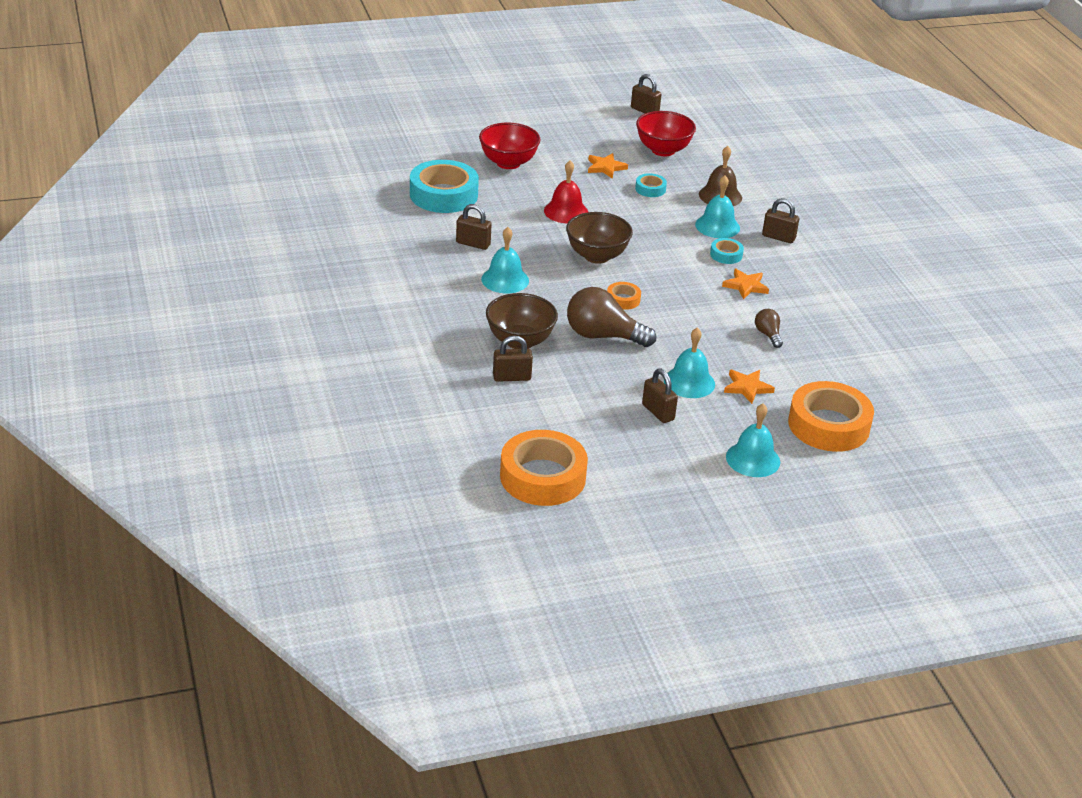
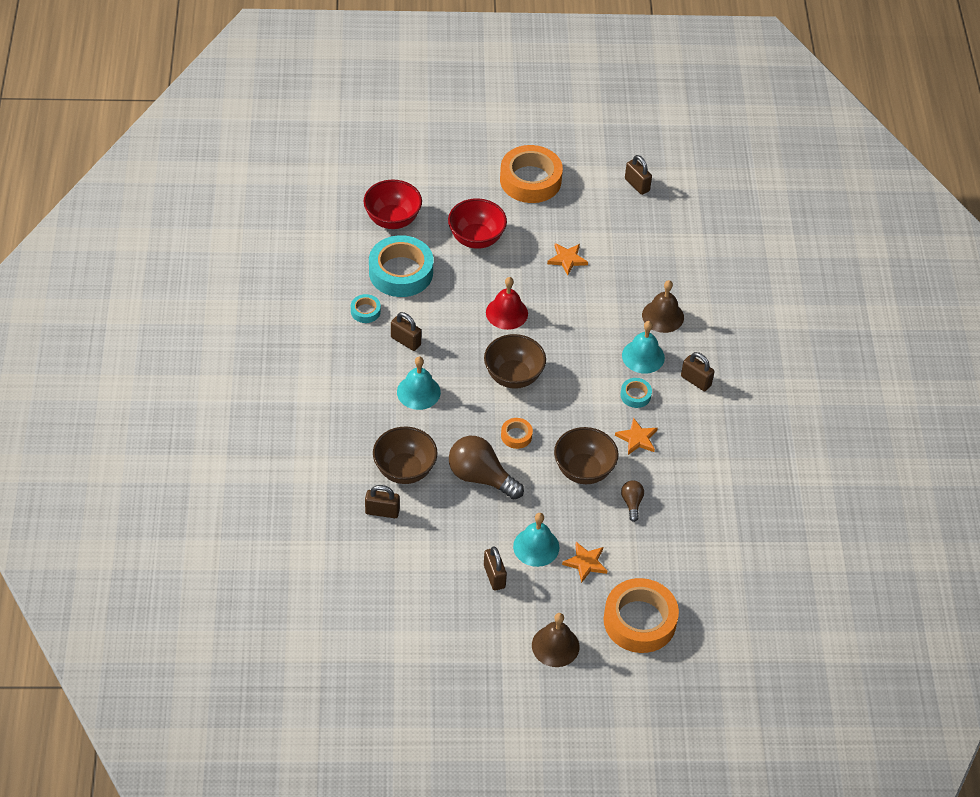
camera: 15 degrees right, 15 degrees up
(542, 477) = (368, 629): orange tape -> orange tape (530, 180)
(650, 189) = (598, 296): turquoise tape -> turquoise tape (365, 311)
(663, 150) = (632, 244): red bowl -> red bowl (392, 219)
(706, 316) = (584, 470): none -> brown bowl
(753, 459) = (555, 646): turquoise bell -> brown bell

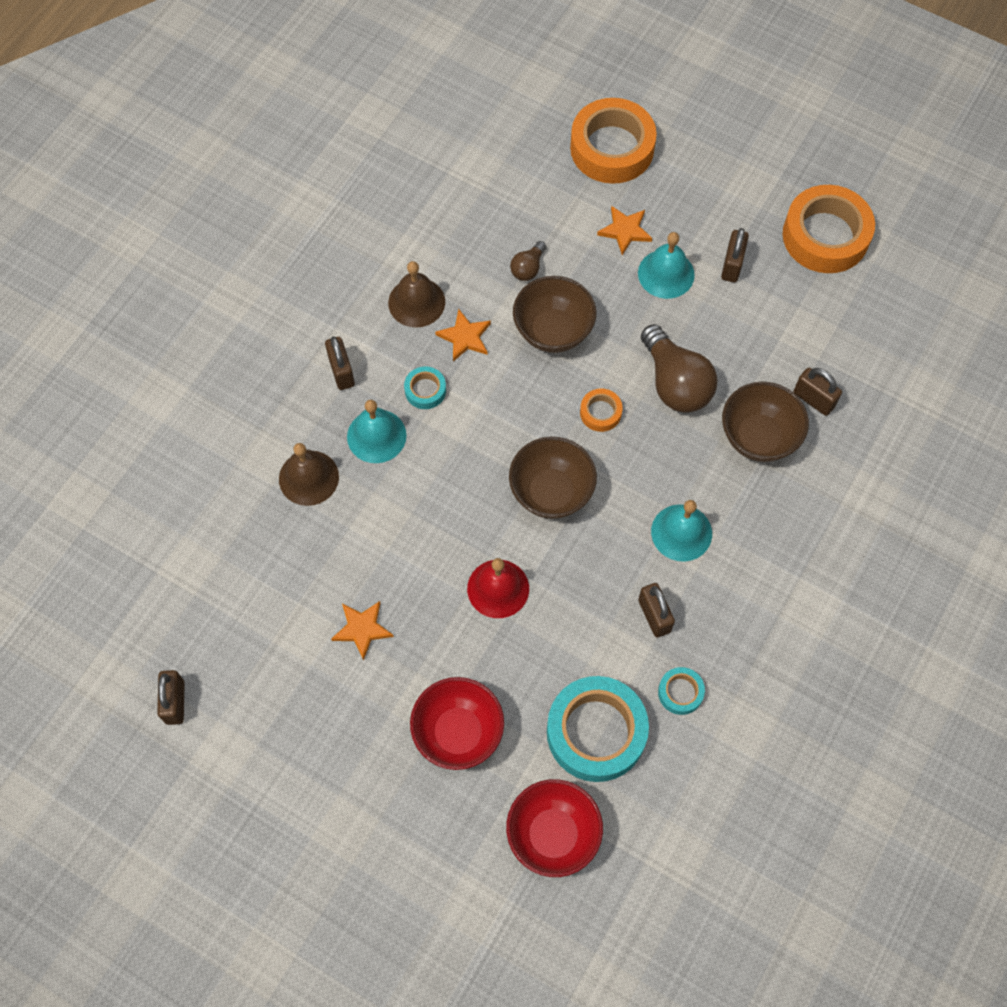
camera: 145 degrees left, 15 degrees up
(530, 180) = (313, 796): orange tape -> orange tape (825, 236)
(555, 646) = (714, 166): brown bell -> brown bell (416, 302)

